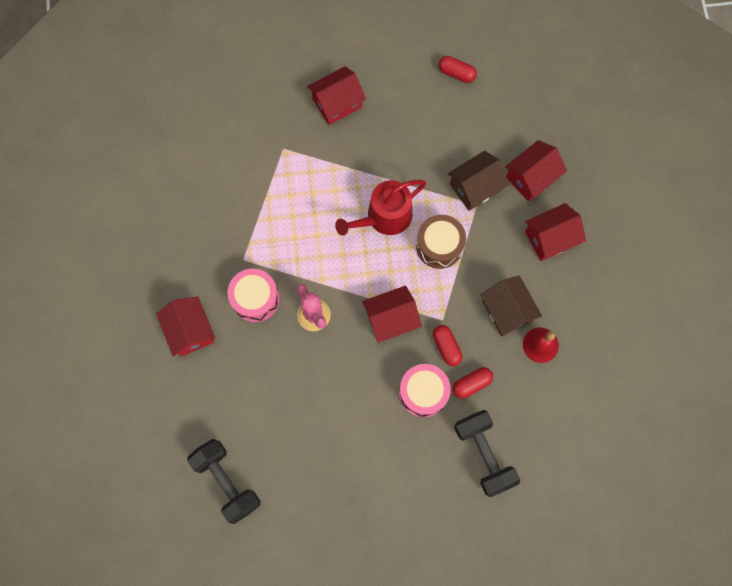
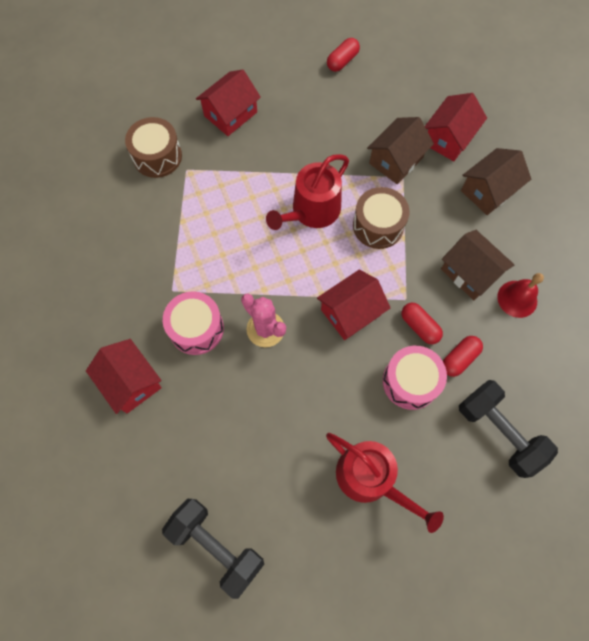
camera: 15 degrees left, 5 degrees down
(260, 129) = (157, 156): none -> brown drum
(365, 463) = (370, 478): none -> red watering can
(456, 73) = (342, 61): red capsule -> red capsule turned 60 degrees counterclockwise
(550, 238) = (488, 191): red house -> brown house

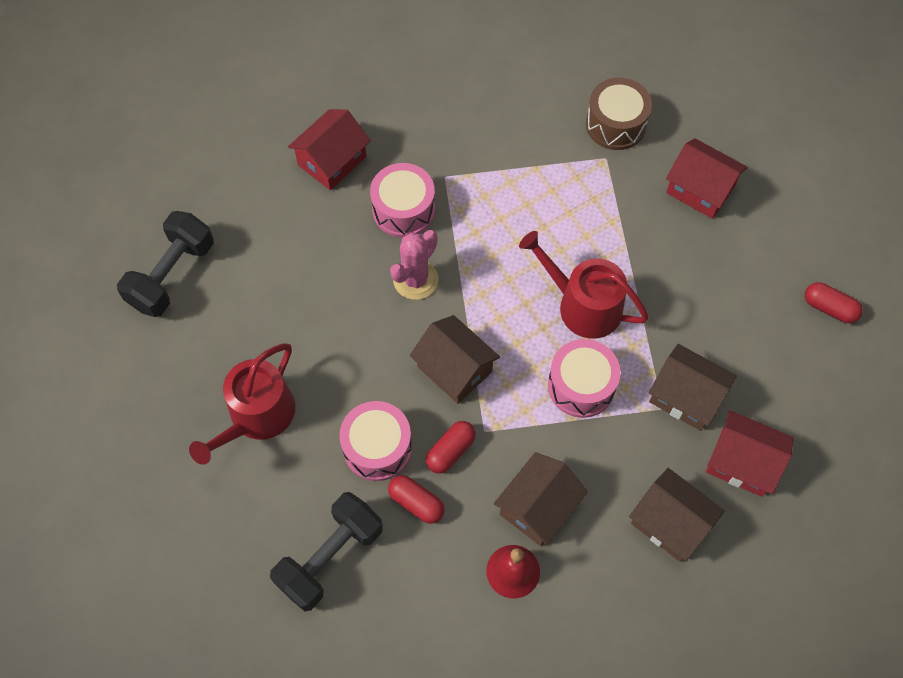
camera: 80 degrees right, 5 degrees down
(350, 312) = (454, 369): red house -> brown house
(378, 225) = (581, 386): brown drum -> pink drum

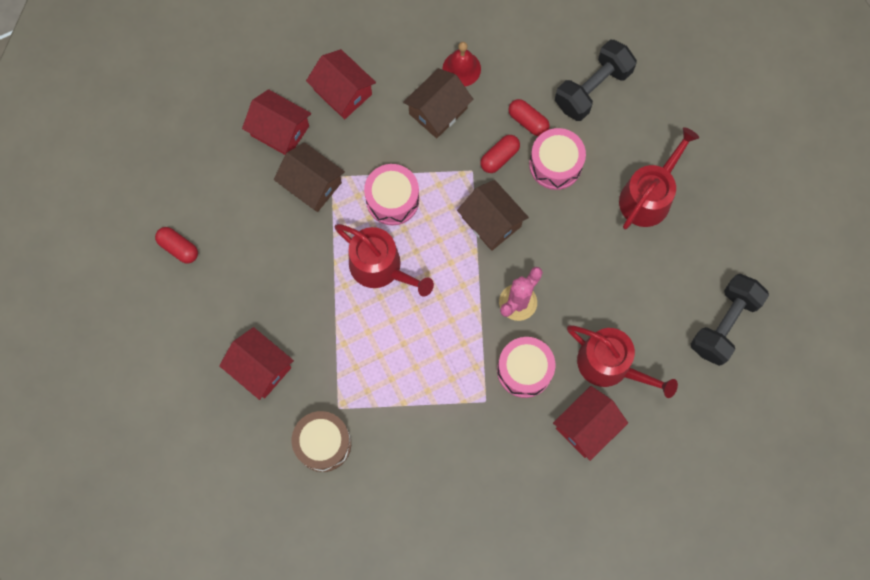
camera: 175 degrees left, 10 degrees up
(306, 222) = (610, 365): none -> red watering can
(670, 523) = (343, 92): brown house -> red house

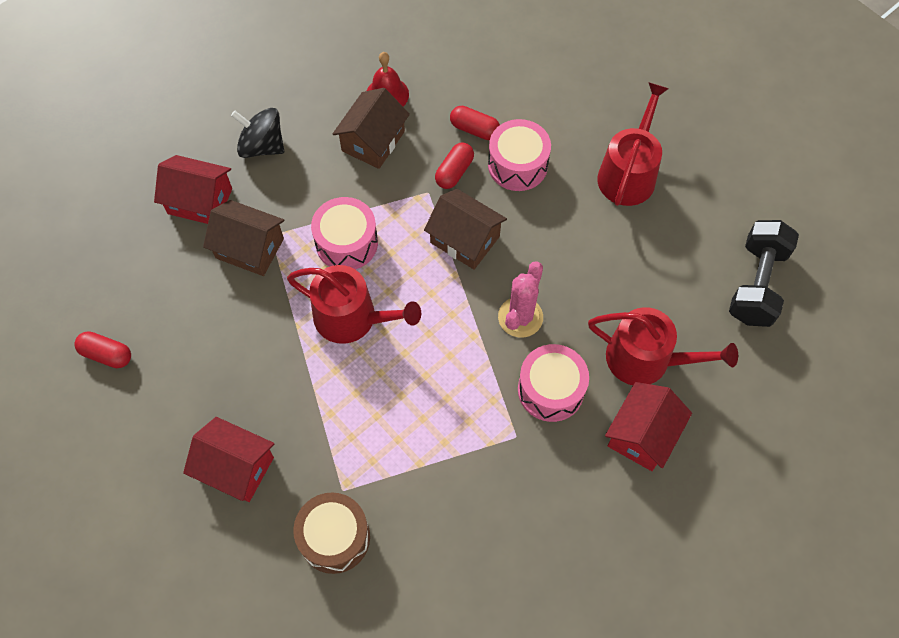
camera: 15 degrees left, 10 degrees down
(343, 92) = (262, 146): red house -> black spinning top
(592, 88) = (534, 82): black dumbbell -> none

